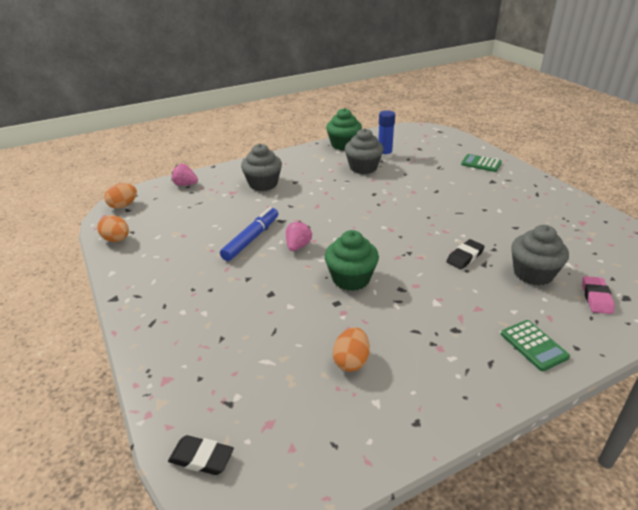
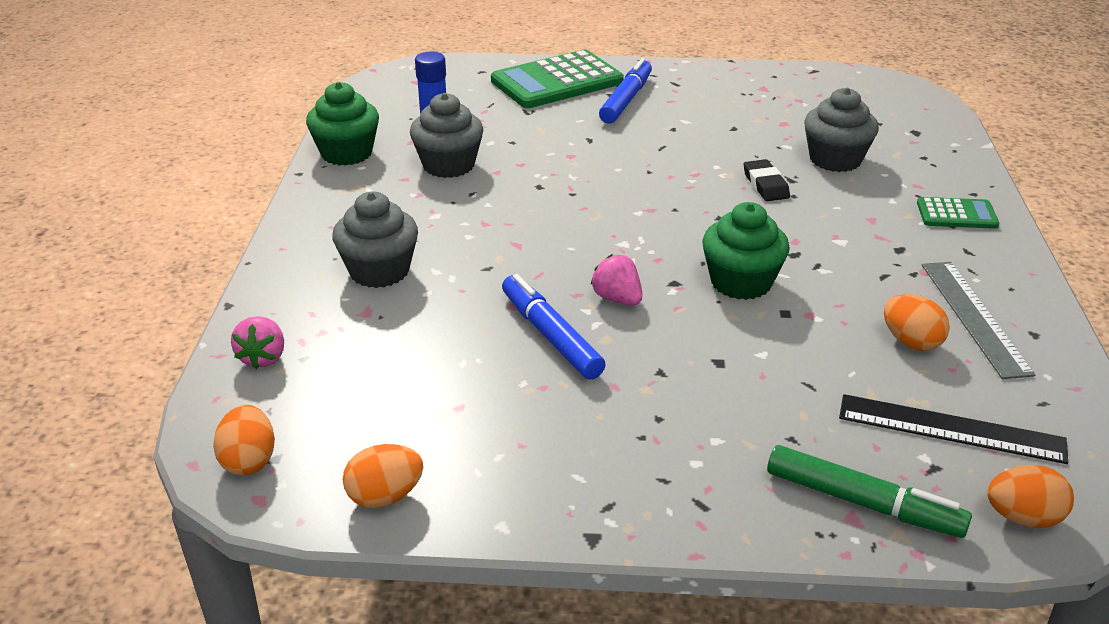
camera: 60 degrees left, 0 degrees up
(180, 380) = (863, 503): none -> green marker
(185, 184) = (263, 358): pink strawberry -> pink strawberry turned 45 degrees counterclockwise
(201, 458) = (1023, 518): black eraser -> orange egg
(272, 402) = (951, 428): none -> black ruler
(407, 385) = (974, 317): none -> grey ruler
(481, 163) = (557, 81): green calculator -> green calculator, size x1.96
(493, 186) = (626, 100): none -> blue marker
(596, 298) = (904, 146): pink eraser -> none

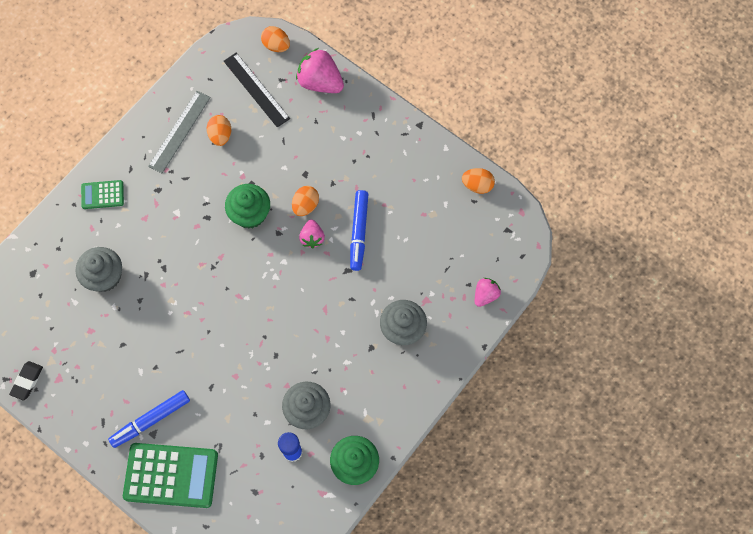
camera: 145 degrees left, 35 degrees up
(249, 461) = (517, 234): orange egg -> orange egg (305, 205)
(765, 185) = (163, 278): black eraser -> black eraser (27, 381)
(863, 503) = (320, 82): green marker -> pink strawberry
(956, 214) = (102, 195): green calculator -> green calculator turned 45 degrees counterclockwise

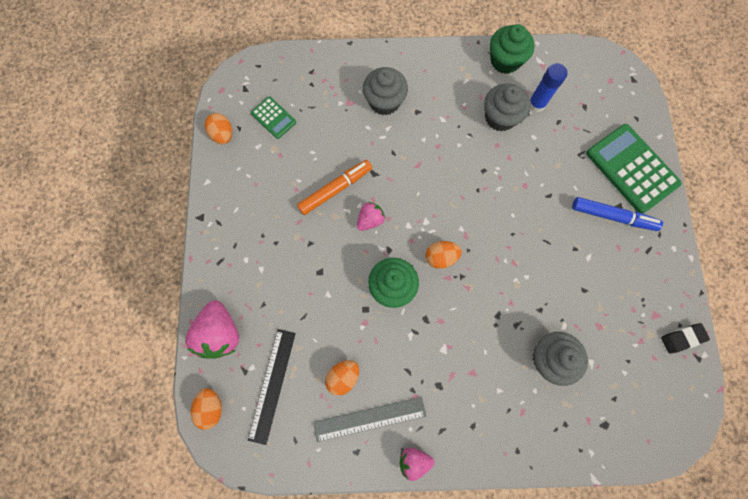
camera: 130 degrees left, 5 degrees up
(102, 195) = (486, 432): green calculator -> green calculator (273, 118)
(305, 205) = (347, 248): orange egg -> orange egg (441, 257)
(359, 232) = (335, 189): blue marker -> orange marker
(485, 295) = (310, 68): pink strawberry -> pink strawberry (414, 460)

